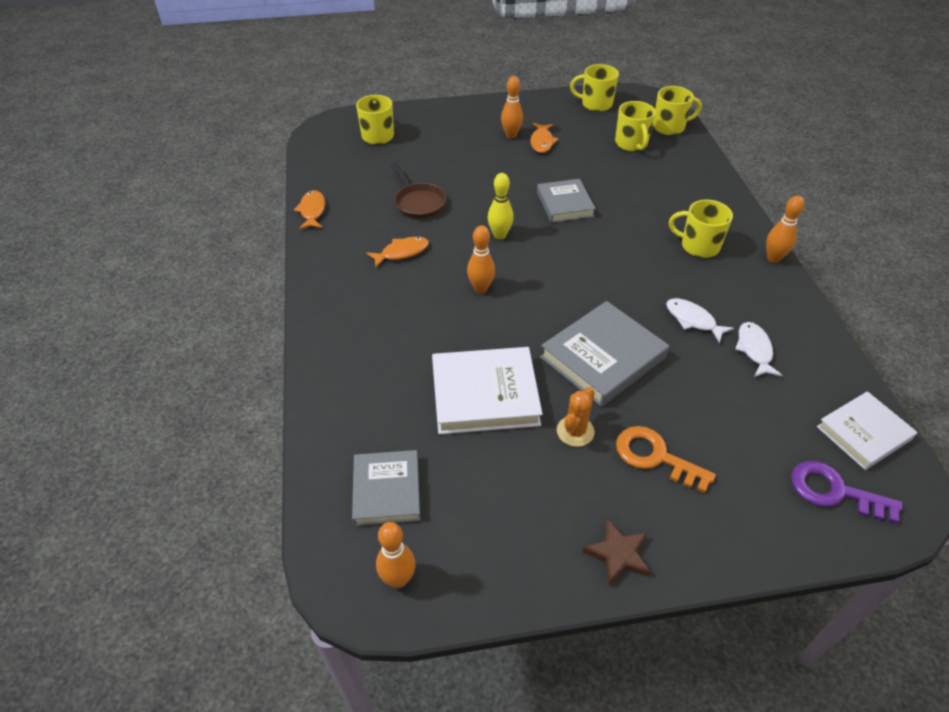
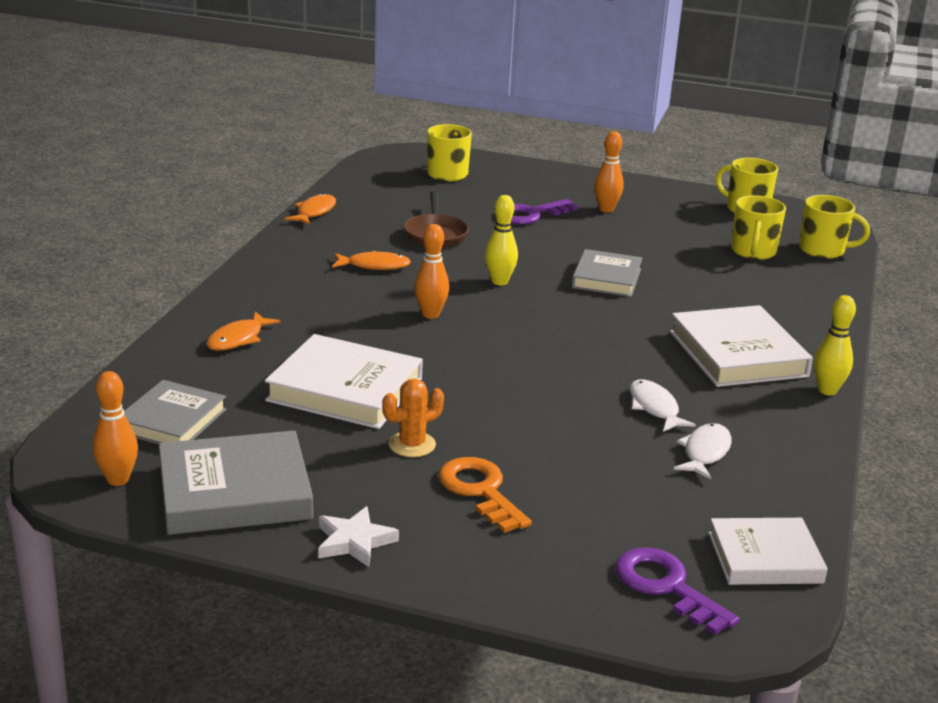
camera: 25 degrees right, 20 degrees down
(466, 158) = (530, 215): none -> purple key
(542, 142) = (638, 224): orange fish -> orange fish (238, 339)
(602, 357) = (509, 403): grey book -> grey book (234, 491)
(618, 554) = (354, 541): brown star -> white star
(698, 246) = (737, 354): yellow mug -> white book
(773, 258) = (827, 390): orange bowling pin -> yellow bowling pin

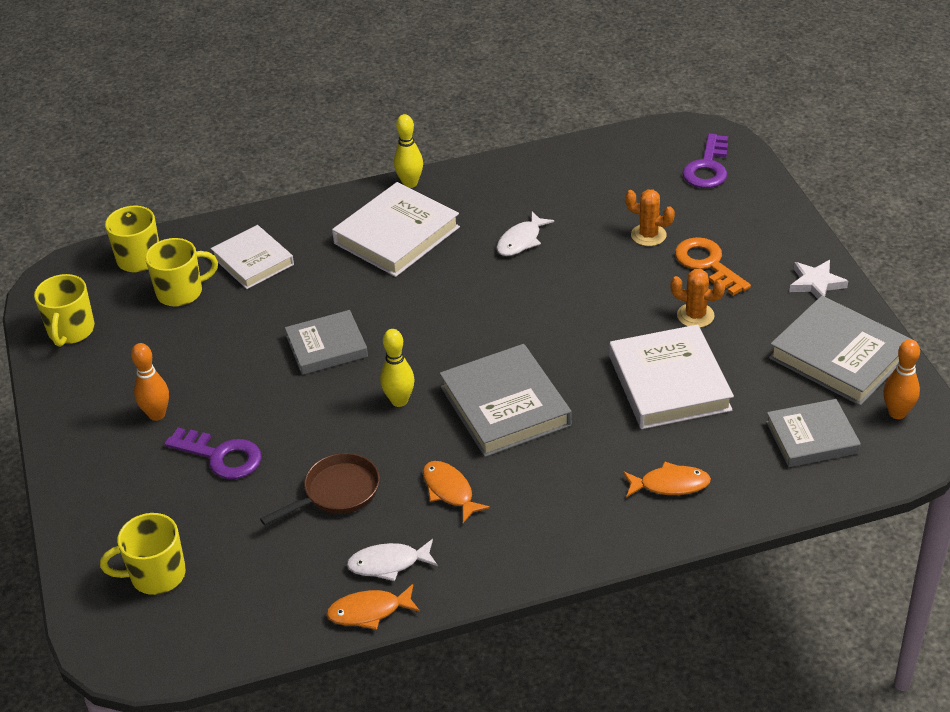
camera: 120 degrees left, 15 degrees up
(430, 314) = (505, 406): orange bowling pin -> grey book
(480, 491) = (707, 264): orange key -> orange key turned 120 degrees clockwise
(576, 480) = (648, 235): none -> orange cactus
(705, 452) = (554, 202): white fish -> white fish (388, 564)
(764, 558) = (639, 147): white book -> white book (253, 261)

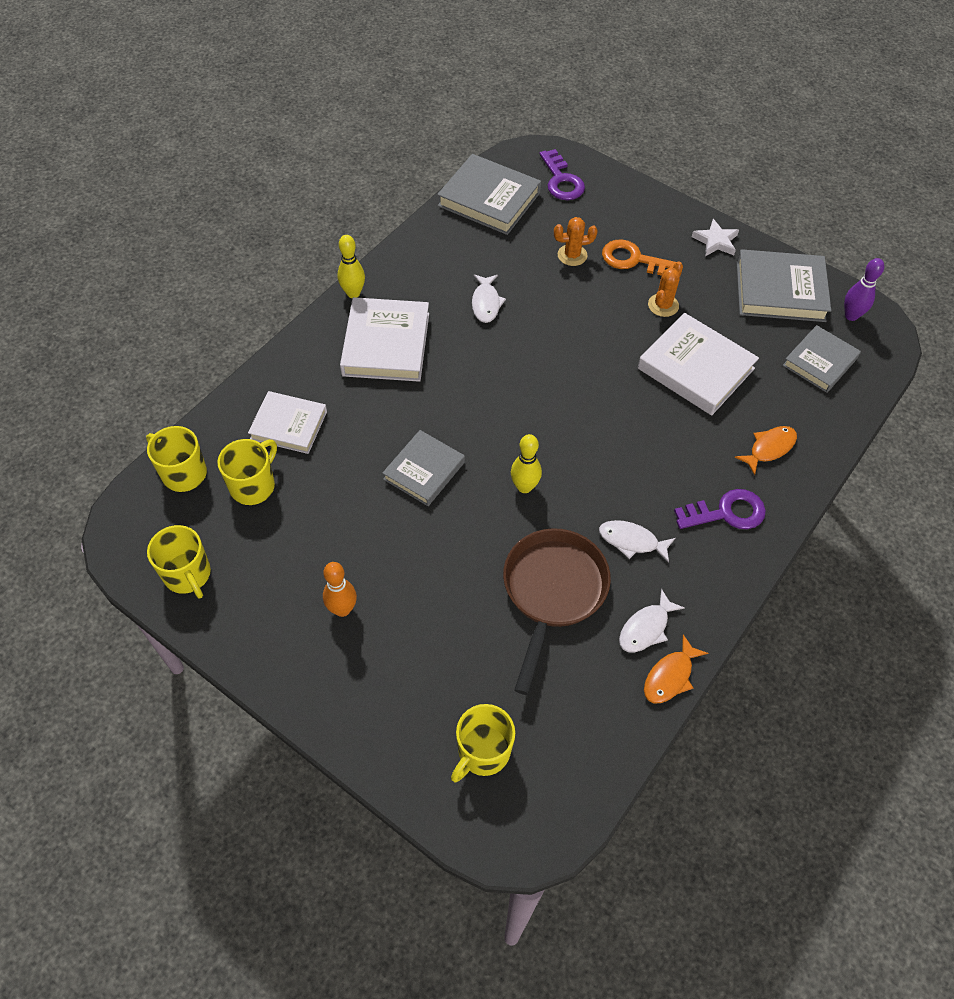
camera: 40 degrees left, 15 degrees up
(221, 456) = (432, 615): purple key -> purple key (726, 512)
(337, 493) = (552, 592): brown pan -> brown pan, size x1.56
(450, 491) = (631, 541): orange fish -> white fish
(505, 406) = (604, 448): grey book -> grey book (489, 199)
(695, 315) = (663, 305): orange cactus -> orange cactus turned 45 degrees counterclockwise
(897, 413) = (851, 315): orange bowling pin -> purple bowling pin

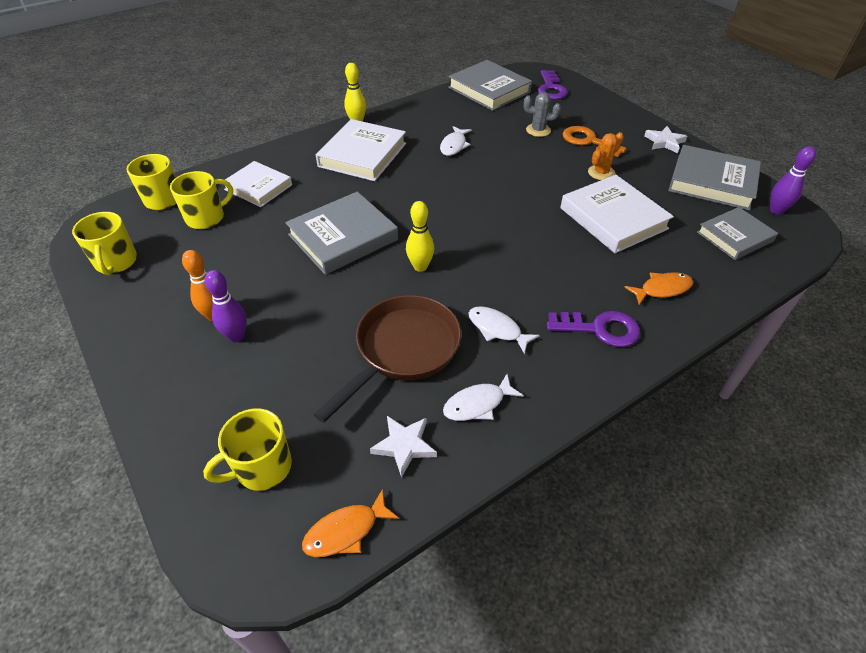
camera: 20 degrees right, 10 degrees down
(379, 626) = (236, 336): none -> purple bowling pin
(424, 470) = (343, 237): grey book -> grey book, size x1.51
(572, 255) = (538, 130): orange cactus -> grey cactus
(599, 690) = (404, 445): none -> white star
(670, 676) = (482, 454): orange fish -> orange fish (346, 531)

